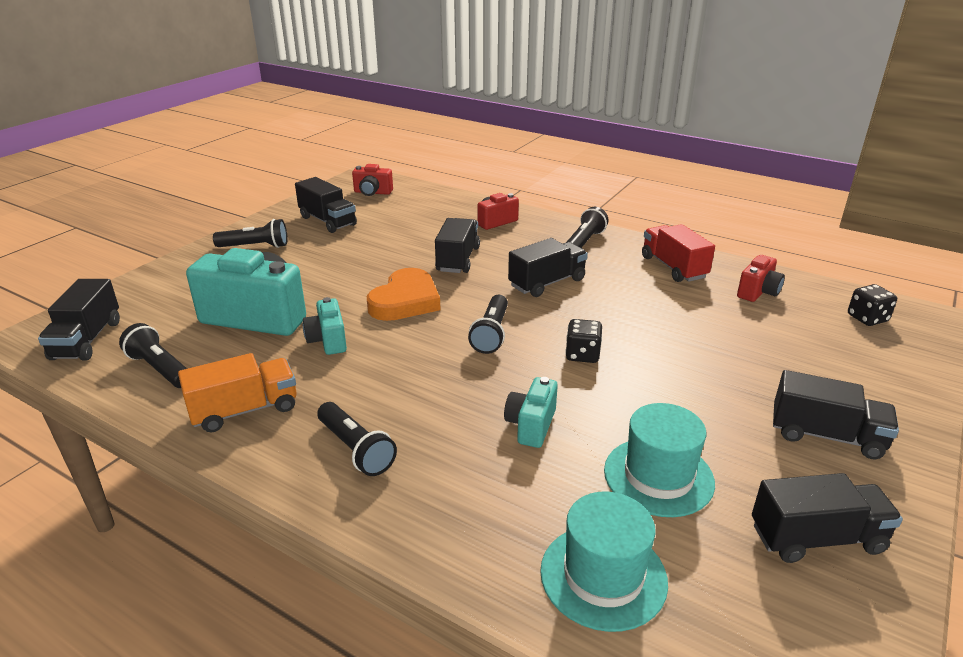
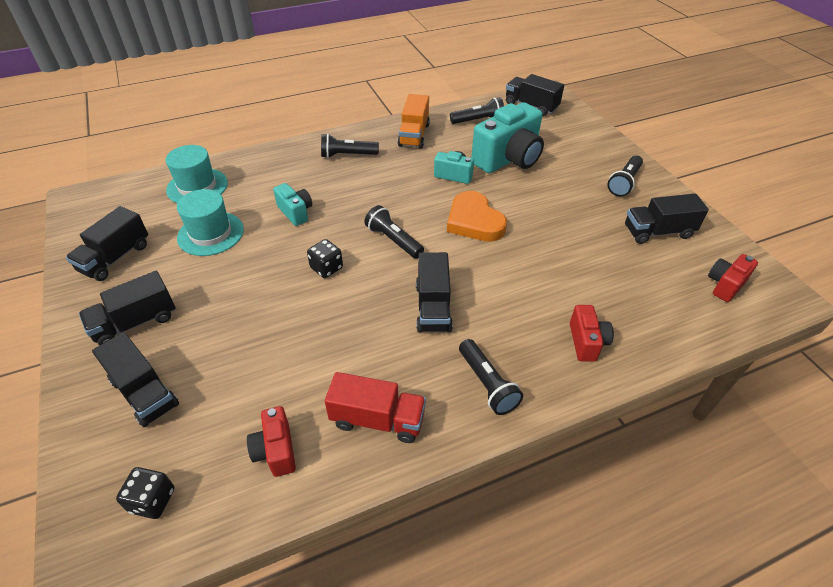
camera: 125 degrees right, 15 degrees up
(458, 259) = (519, 275): black truck -> black truck (144, 393)

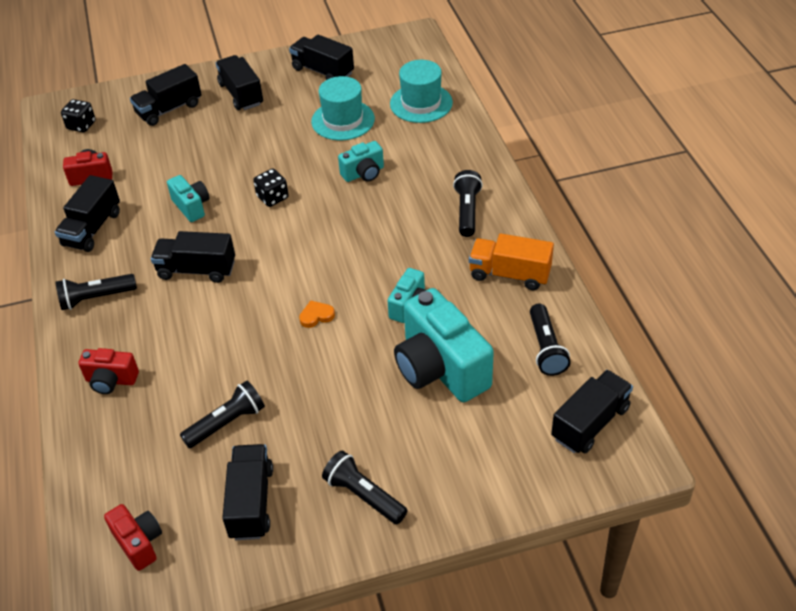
camera: 100 degrees right, 0 degrees up
(339, 330) = (192, 206): none -> turquoise camera
(377, 419) = (92, 229): red truck -> black truck
(393, 240) = (300, 246): black flashlight -> black flashlight (227, 423)
(474, 221) = (316, 316): orange heart -> orange heart, size x0.44

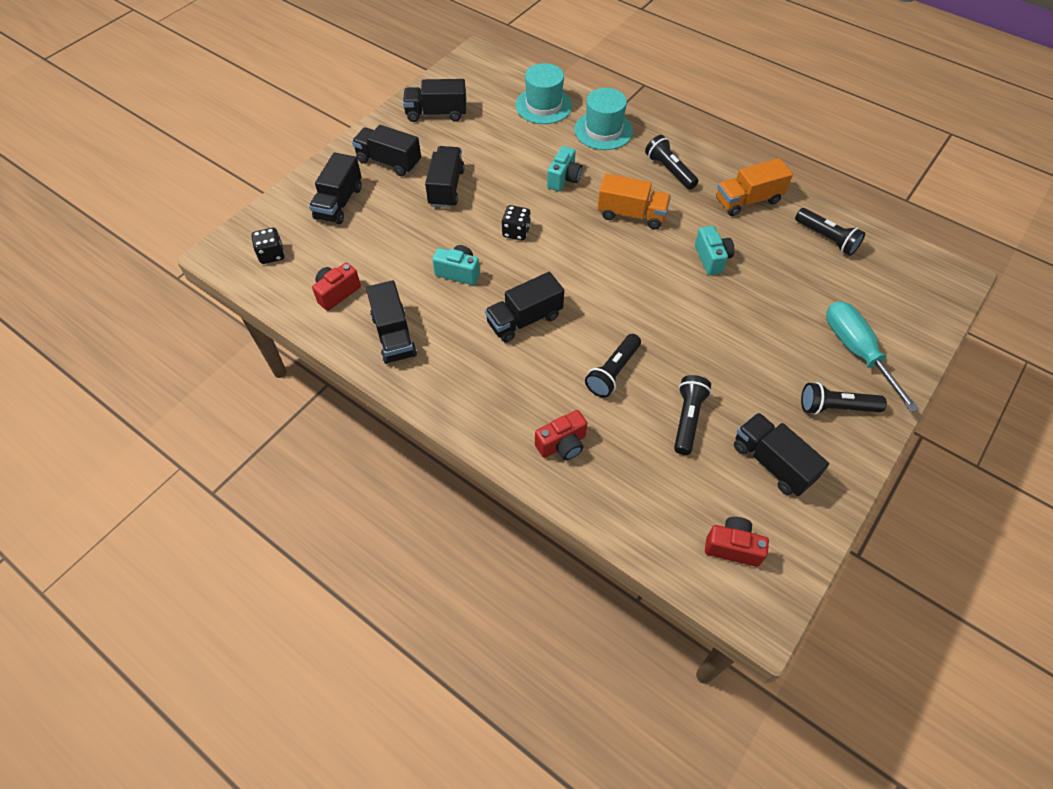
camera: 40 degrees left, 10 degrees up
(96, 298) = (468, 389): black flashlight -> black flashlight (613, 372)
(316, 316) = (656, 303): orange heart -> none
(343, 120) = (499, 145): turquoise hat -> turquoise hat (603, 130)
(385, 232) = (631, 214): none -> orange truck
(440, 368) = (780, 291): turquoise camera -> none
(445, 461) = (856, 351): none -> turquoise screwdriver
(590, 423) = (906, 272): black truck -> black truck (446, 188)

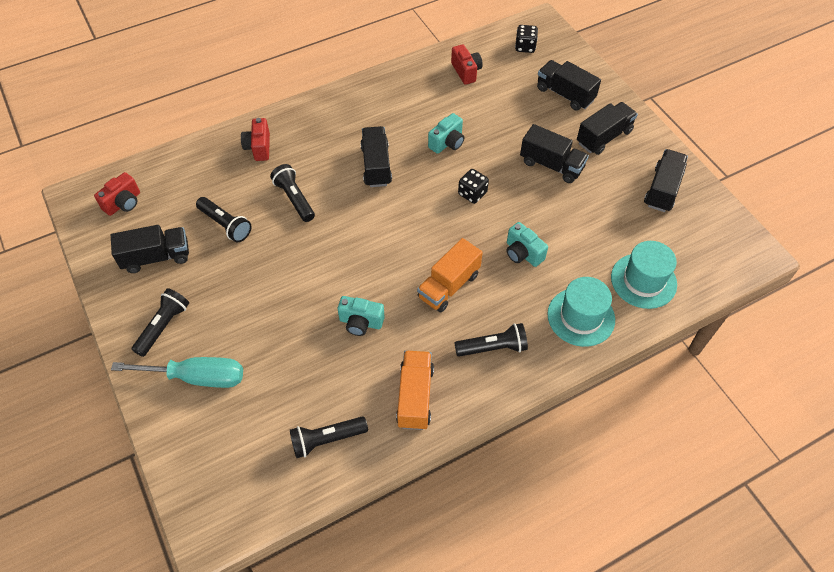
camera: 115 degrees right, 0 degrees up
(394, 335) = (407, 90): black truck -> none

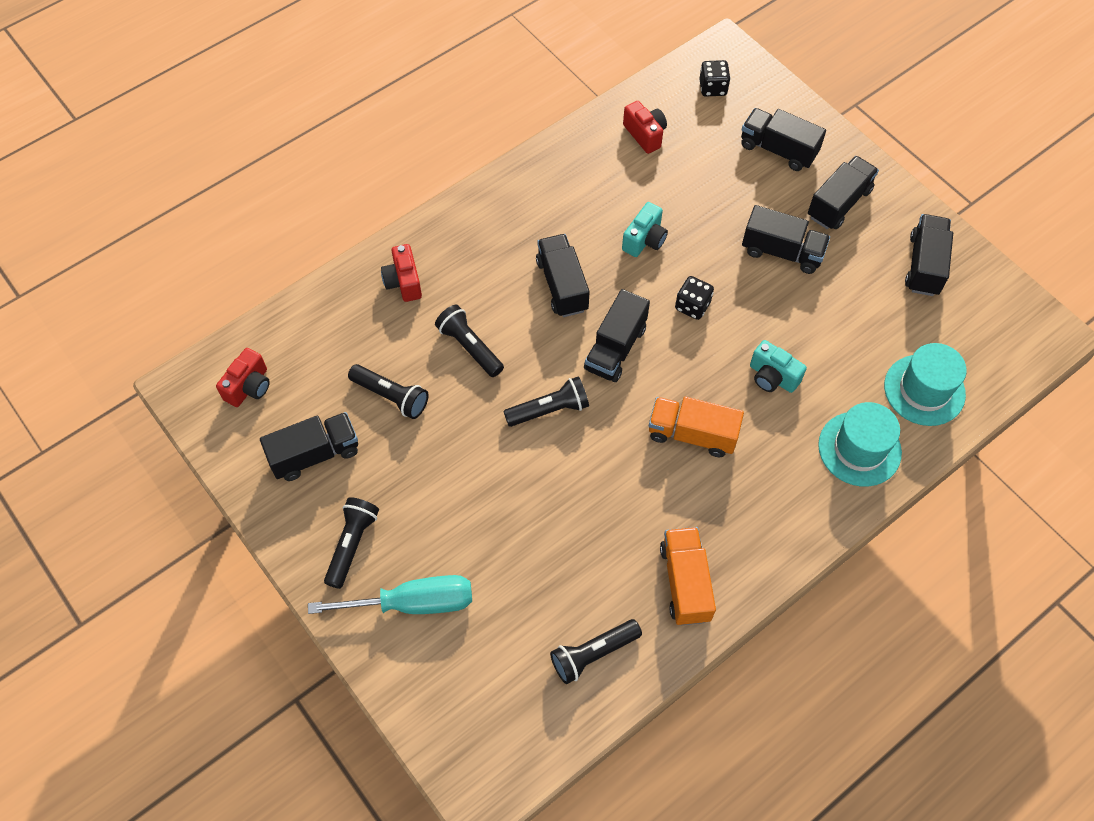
camera: 10 degrees left, 5 degrees up
(361, 322) = (596, 499): turquoise camera -> none
(405, 215) = (615, 348): none -> black truck
(448, 286) = (692, 434): orange truck -> orange truck turned 75 degrees clockwise
(493, 347) = (763, 505): black flashlight -> black flashlight (549, 410)

